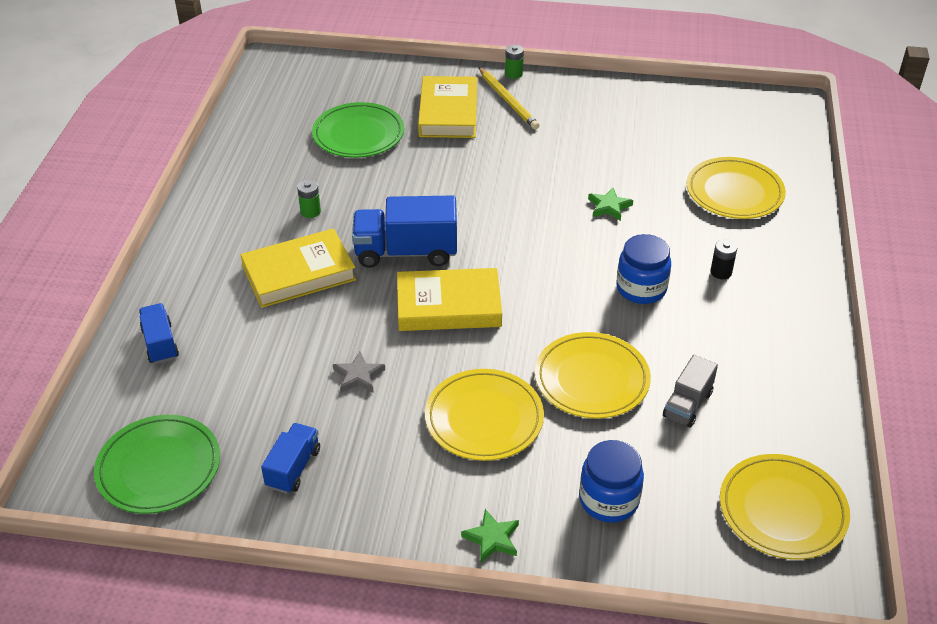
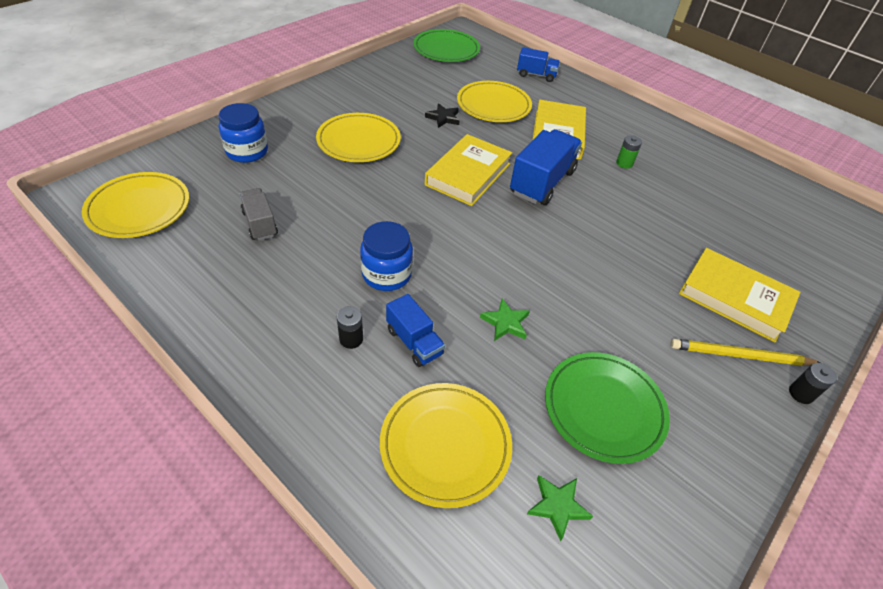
camera: 120 degrees right, 5 degrees up
(293, 468) = (402, 77): blue truck -> blue truck (414, 342)
(358, 135) = (721, 227): green plate -> green plate (604, 408)
(358, 376) = (443, 118): grey star -> black star
(492, 538) = (282, 107): green star -> green star (557, 506)
(513, 74) = (801, 393): green battery -> black battery
(591, 379) = (334, 196): yellow plate -> yellow plate (493, 105)

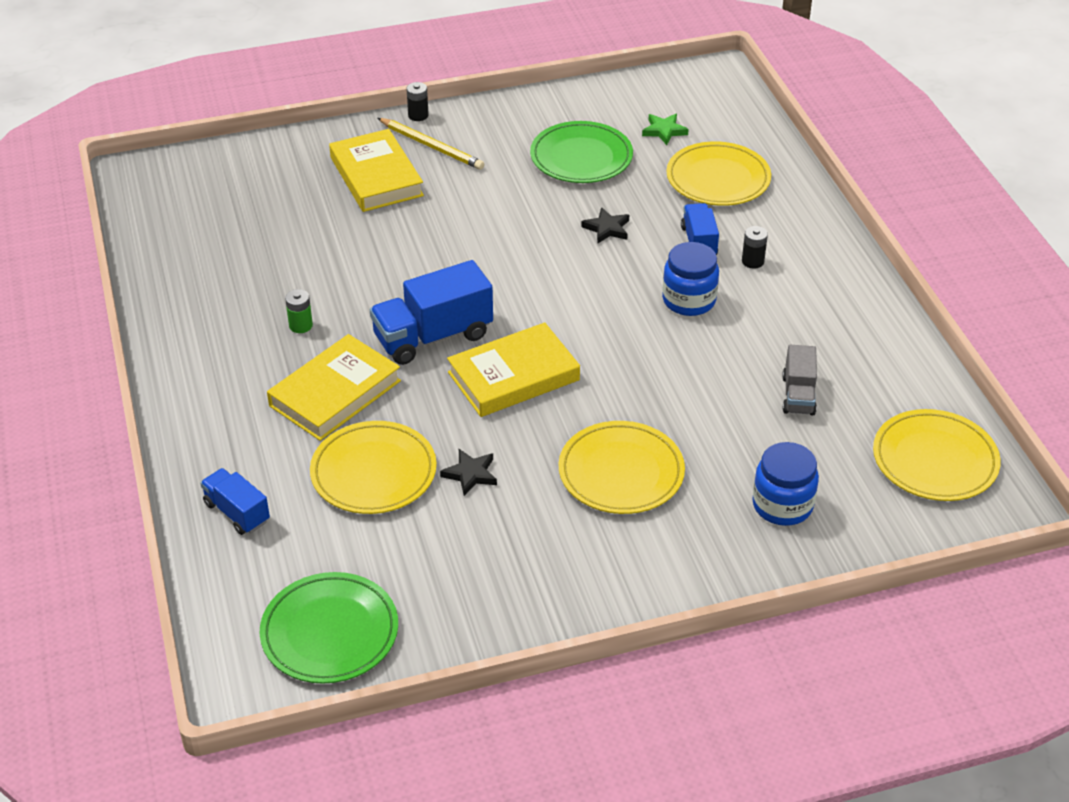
camera: 145 degrees left, 5 degrees down
(505, 323) = (607, 228): green star -> black star

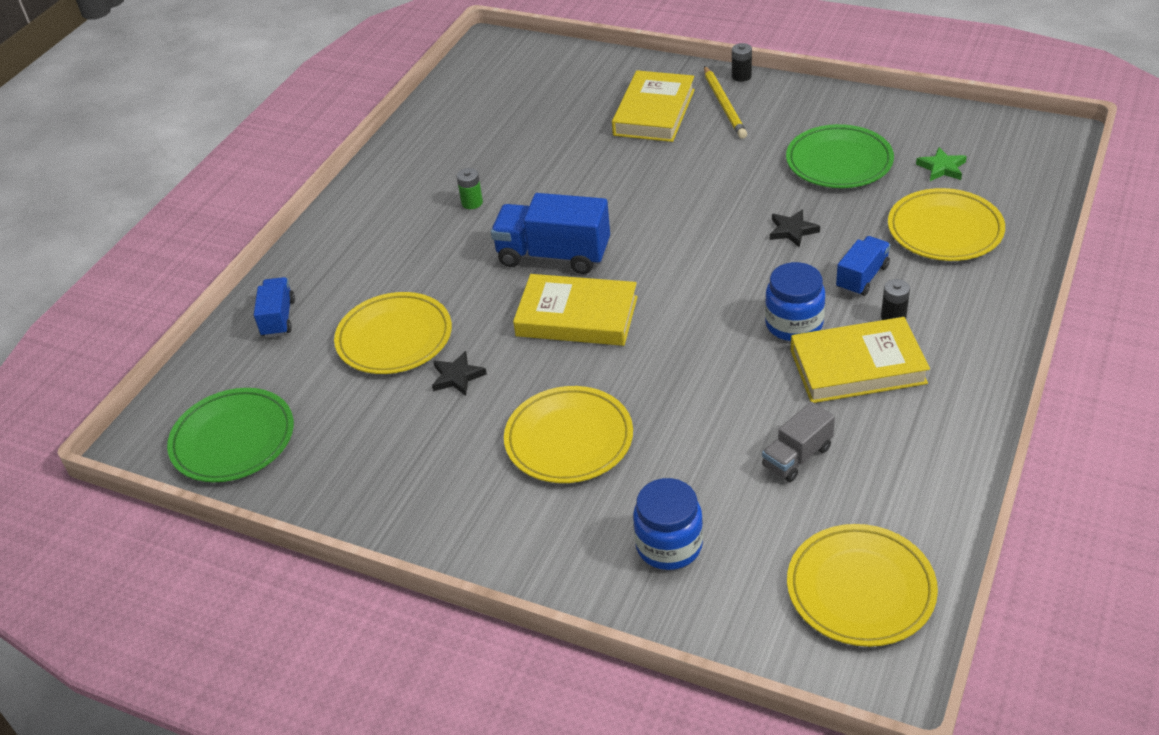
camera: 45 degrees right, 0 degrees up
(335, 393) = (437, 265): yellow book -> yellow book (857, 366)

